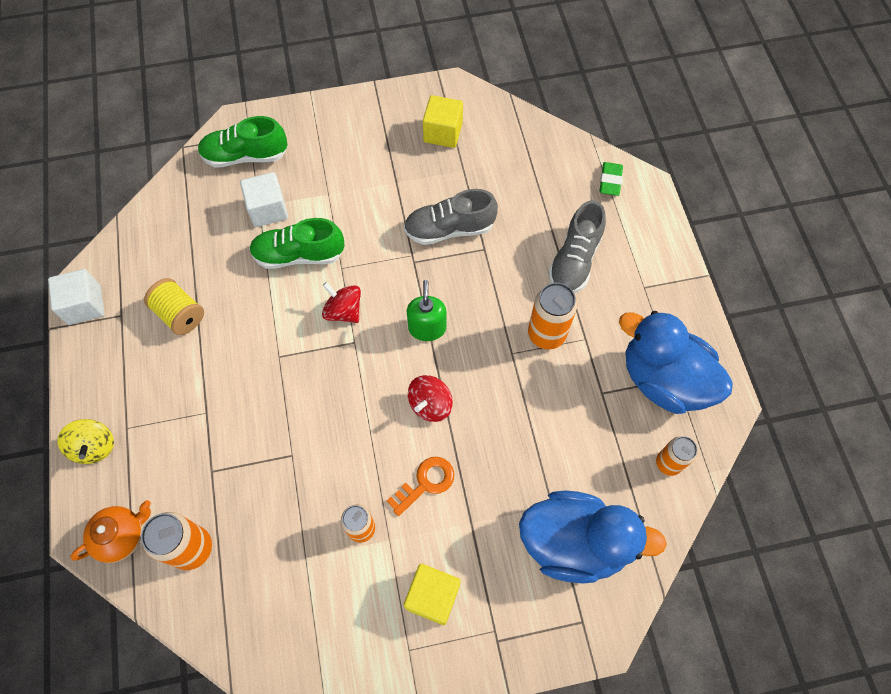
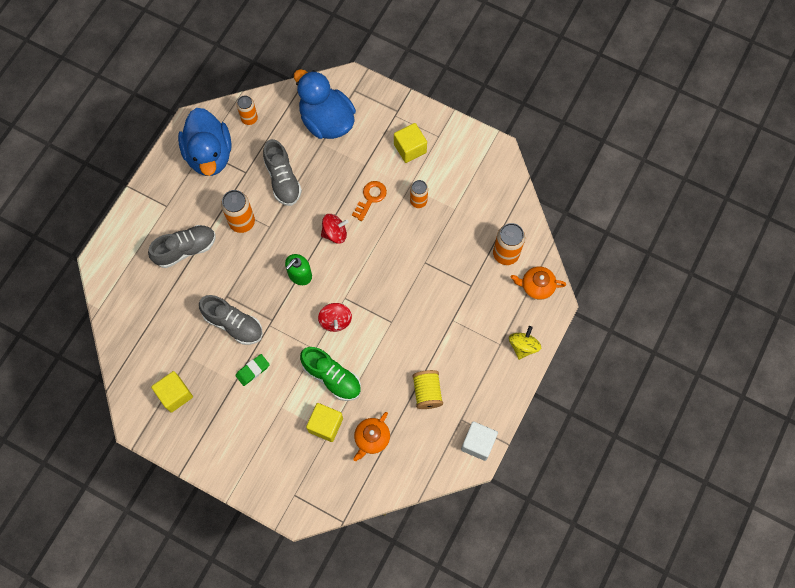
camera: 140 degrees left, 5 degrees up
(208, 230) = (371, 439): none -> orange teapot
(245, 156) = (309, 479): green shoe -> none
(268, 209) = (325, 425): white cube -> yellow cube
(425, 483) = (370, 198): orange key -> orange key turned 120 degrees clockwise
(551, 419) = (283, 180): none -> grey shoe
(610, 181) = (115, 280): green eraser -> green eraser (253, 370)

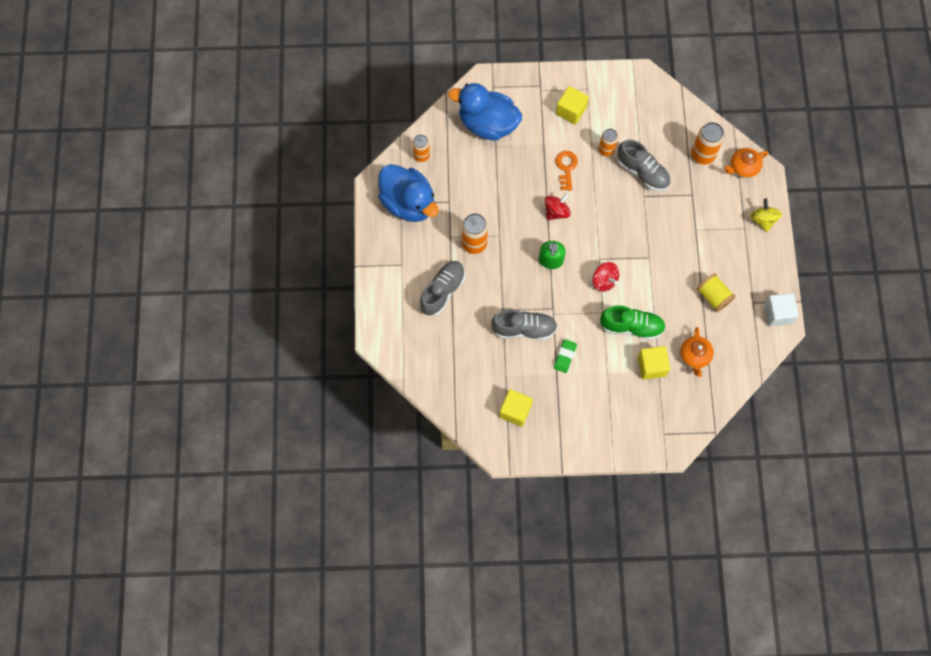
camera: 30 degrees left, 0 degrees up
(283, 180) = (484, 191): grey shoe -> grey shoe (642, 172)

